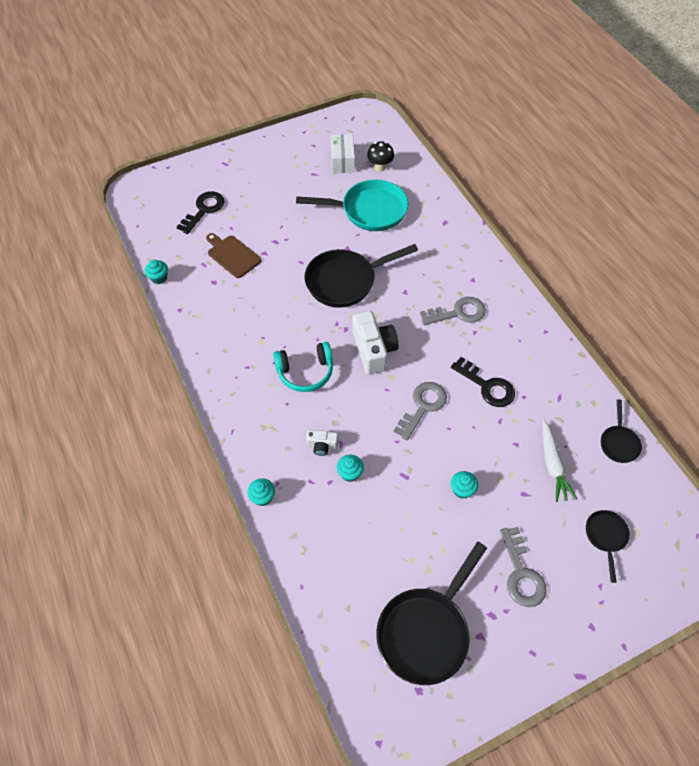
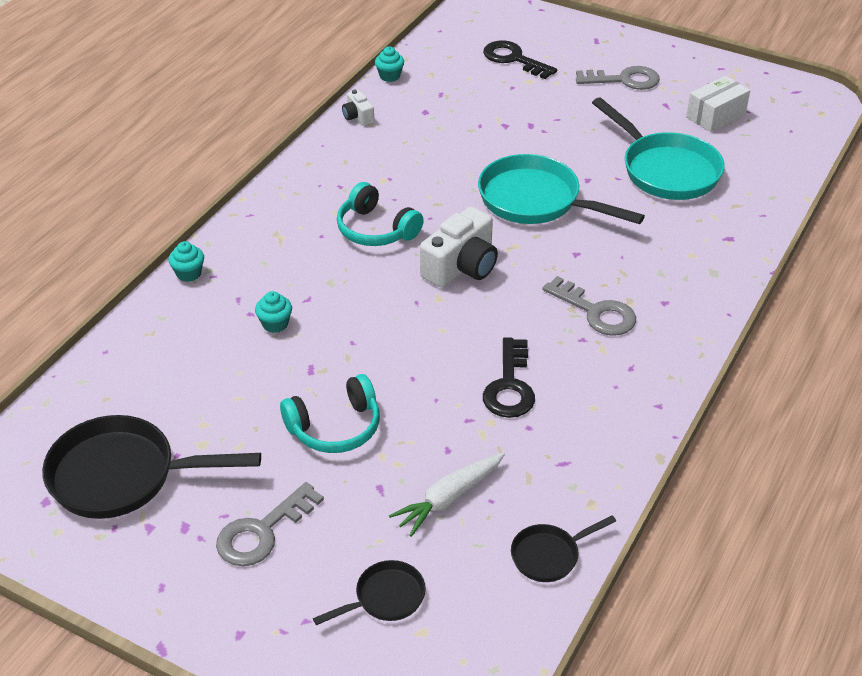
camera: 55 degrees right, 15 degrees down
(204, 210) = (513, 59): black key -> black key turned 135 degrees counterclockwise
(232, 255) = (475, 106): brown cutting board -> none
(322, 445) = (291, 286): white camera -> white camera (358, 116)
(345, 281) = (536, 201): black pan -> turquoise pan
(380, 167) = (747, 147): black mushroom -> none
(423, 406) = (422, 342): grey key -> grey key (624, 80)
(462, 490) = (335, 427): turquoise cupcake -> turquoise headphones

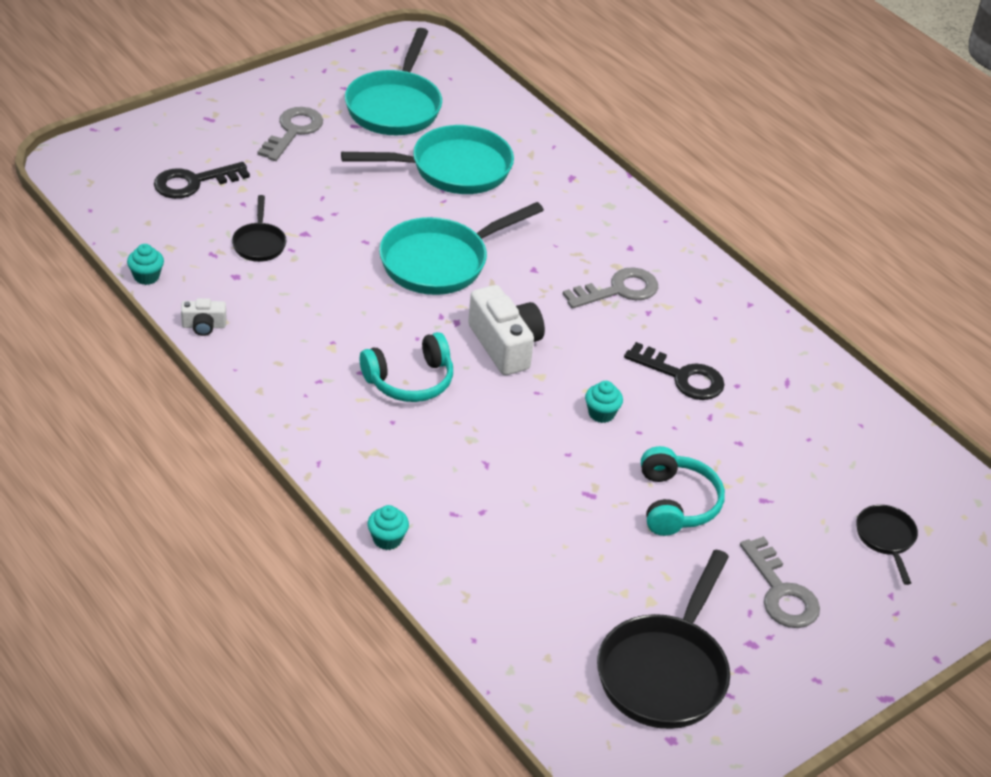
camera: 70 degrees left, 0 degrees up
(275, 324) = (509, 498): turquoise cupcake -> turquoise cupcake (601, 413)
(449, 498) = (795, 462): white carrot -> none
(549, 555) = (880, 429): black pan -> black pan (259, 243)
(715, 116) = (395, 106): white box -> turquoise pan

